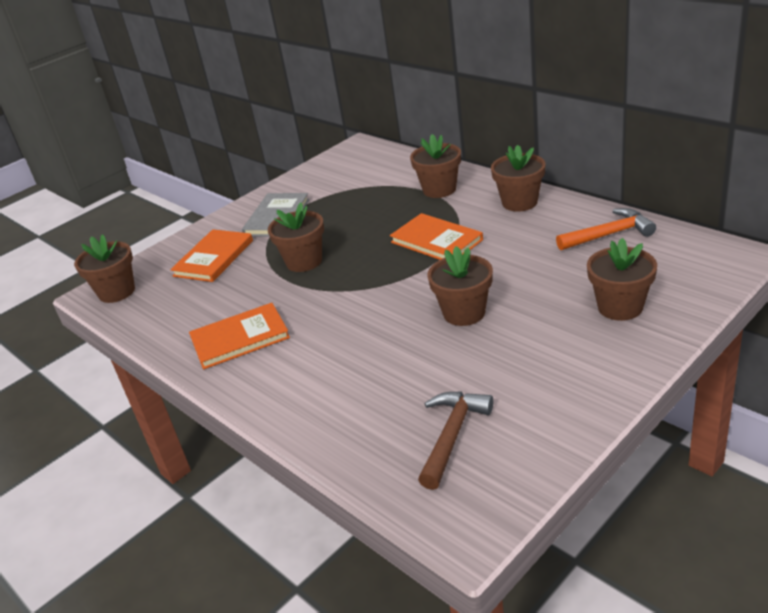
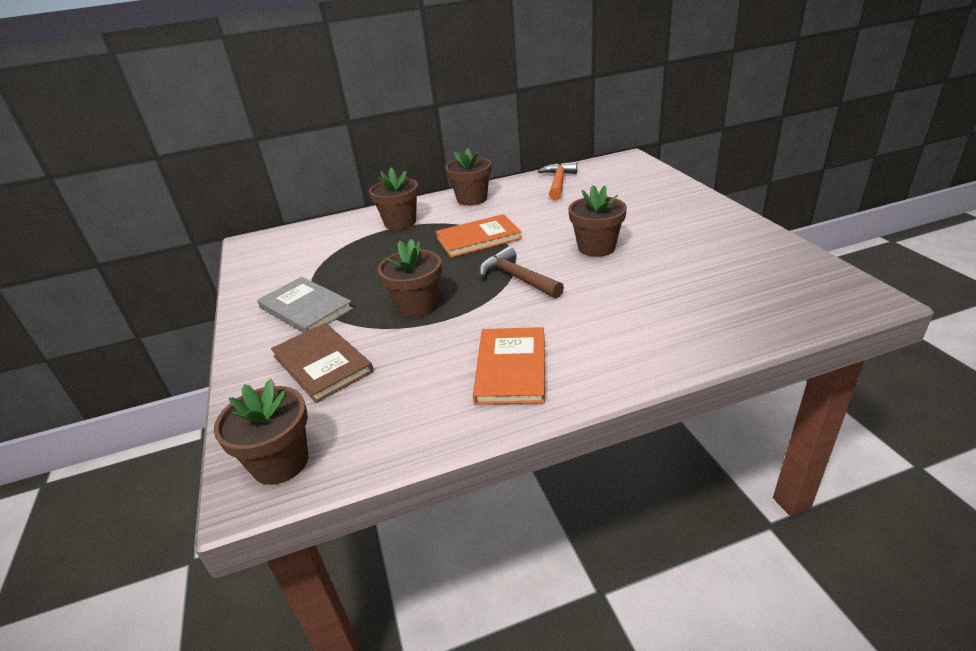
camera: 65 degrees left, 0 degrees up
(214, 258) = (322, 364): orange book -> brown book
(452, 435) = (752, 282): brown hammer -> brown hammer (517, 278)
(620, 307) = (647, 197): brown flower pot -> none

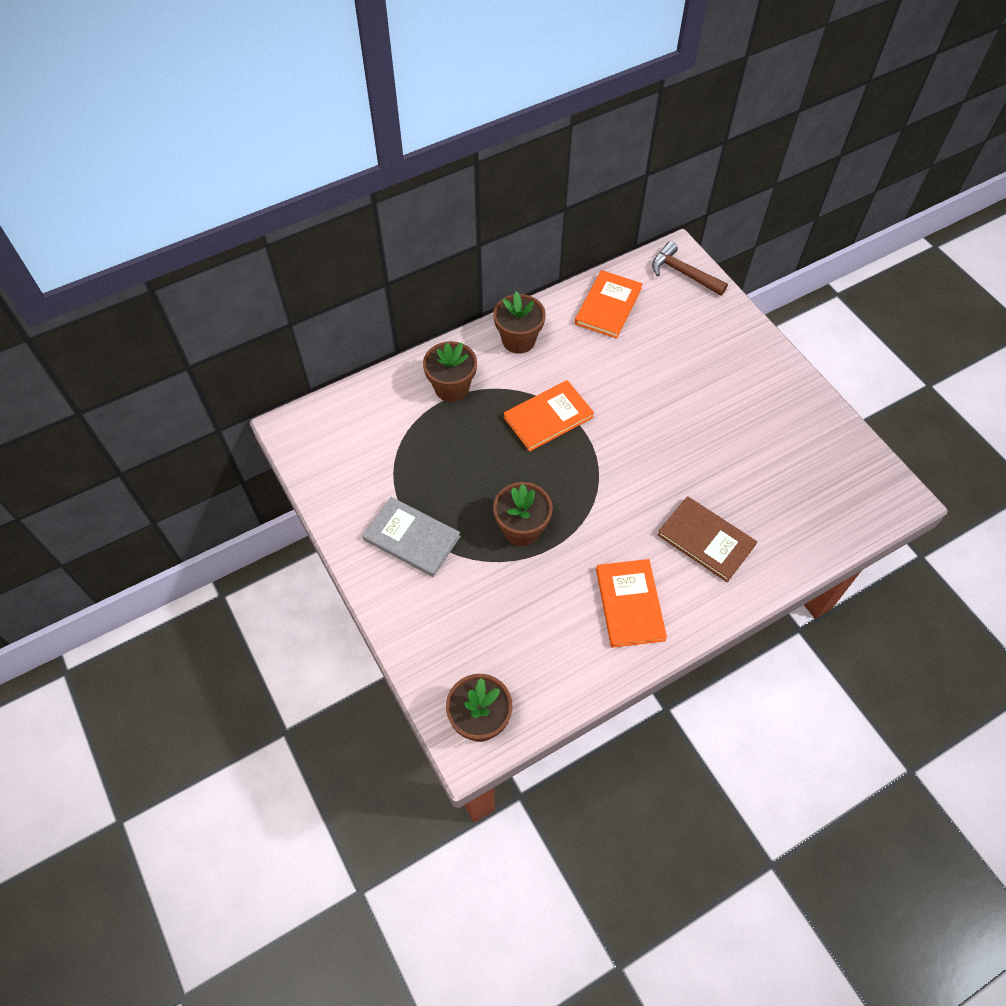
camera: 15 degrees left, 25 degrees up
(322, 364) = (464, 612): brown book -> brown book (706, 540)
(517, 278) = (604, 482): brown hammer -> brown hammer (683, 273)
(558, 182) = (608, 306): orange hammer -> orange book
(596, 247) = (670, 431): brown flower pot -> none

